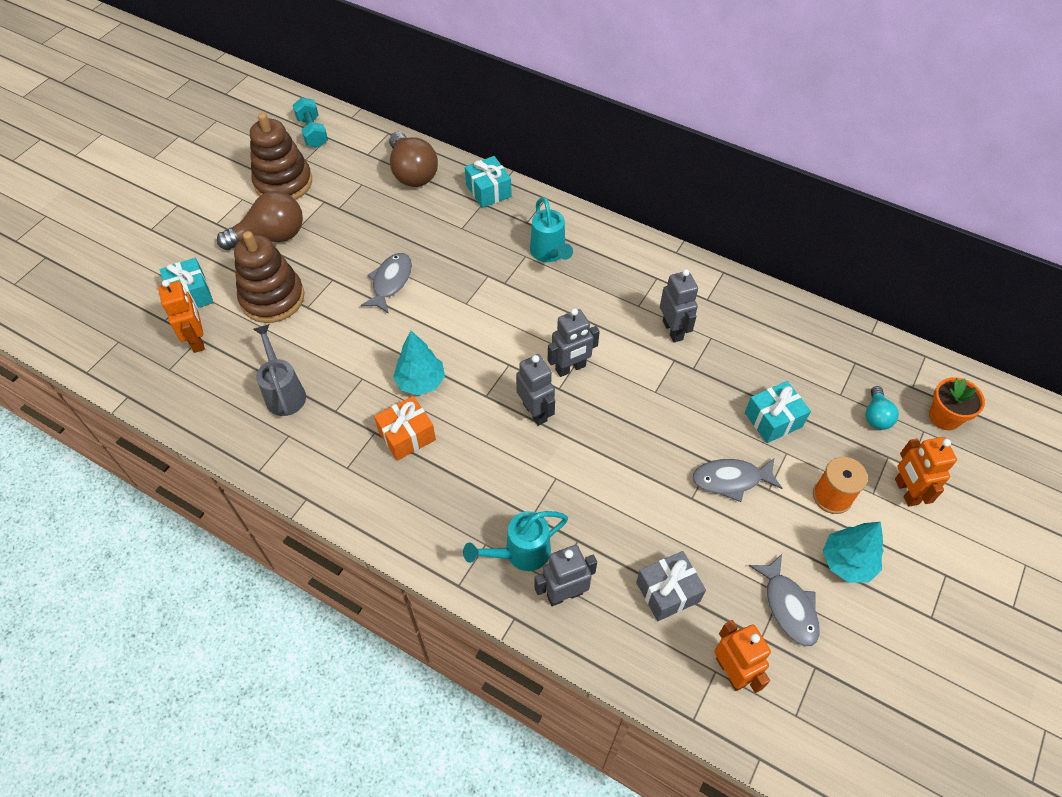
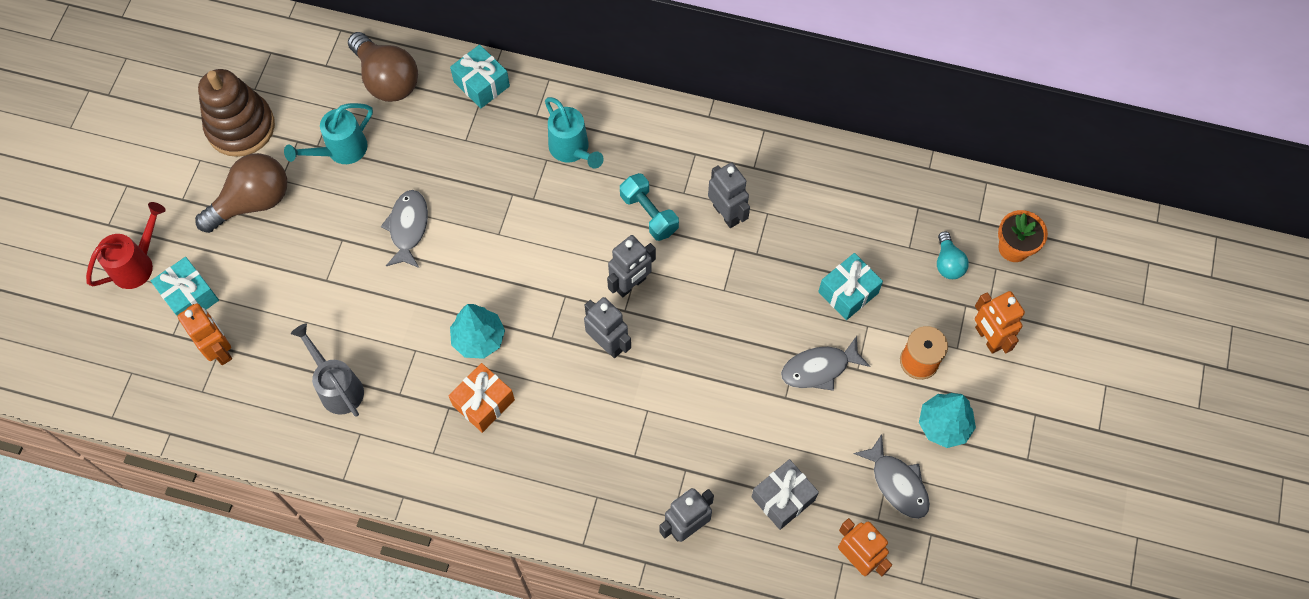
camera: 15 degrees left, 10 degrees up
(160, 262) = (137, 264): none -> red watering can
(272, 298) = (284, 279): brown stacking toy -> none
(312, 132) = (250, 49): turquoise dumbbell -> turquoise dumbbell (649, 214)
(521, 553) = (634, 497): turquoise watering can -> turquoise watering can (341, 150)

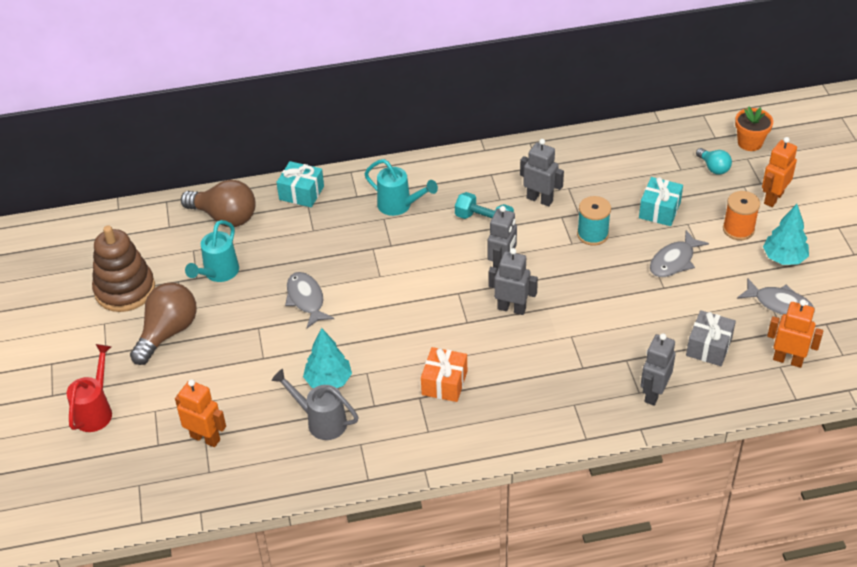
camera: 25 degrees left, 20 degrees down
(190, 296) = (155, 414): turquoise gift -> none
(479, 339) = (411, 345): turquoise tree -> turquoise tree (328, 381)
(753, 289) = (592, 234): none -> turquoise spool
(987, 338) = (773, 198): orange robot -> orange robot turned 90 degrees clockwise

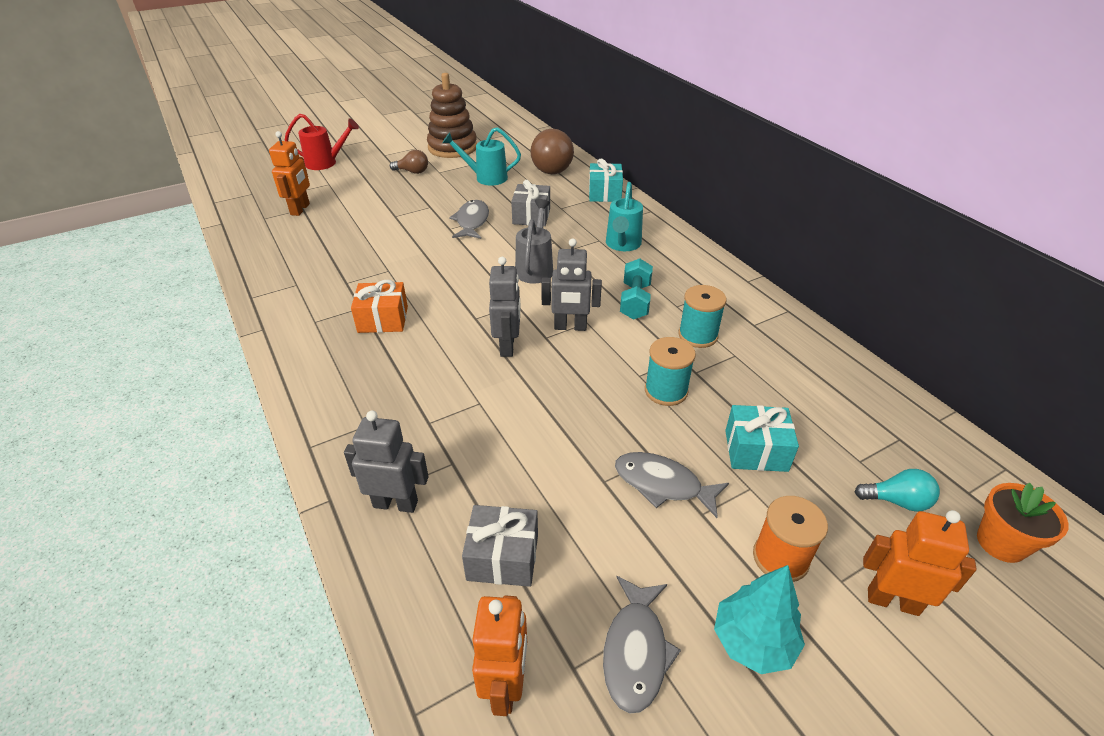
camera: 70 degrees right, 5 degrees down
(168, 332) = (412, 172): brown light bulb -> brown light bulb, size x0.53
(306, 299) = (472, 221): grey fish -> grey fish turned 45 degrees counterclockwise
(318, 254) = (531, 216): none -> grey gift
(321, 421) = (323, 258): grey watering can -> grey watering can (535, 268)
(328, 381) = (373, 252): turquoise tree -> none
(540, 199) = (698, 335): grey robot -> turquoise spool
(713, 168) = (897, 501): turquoise light bulb -> turquoise light bulb turned 120 degrees counterclockwise

